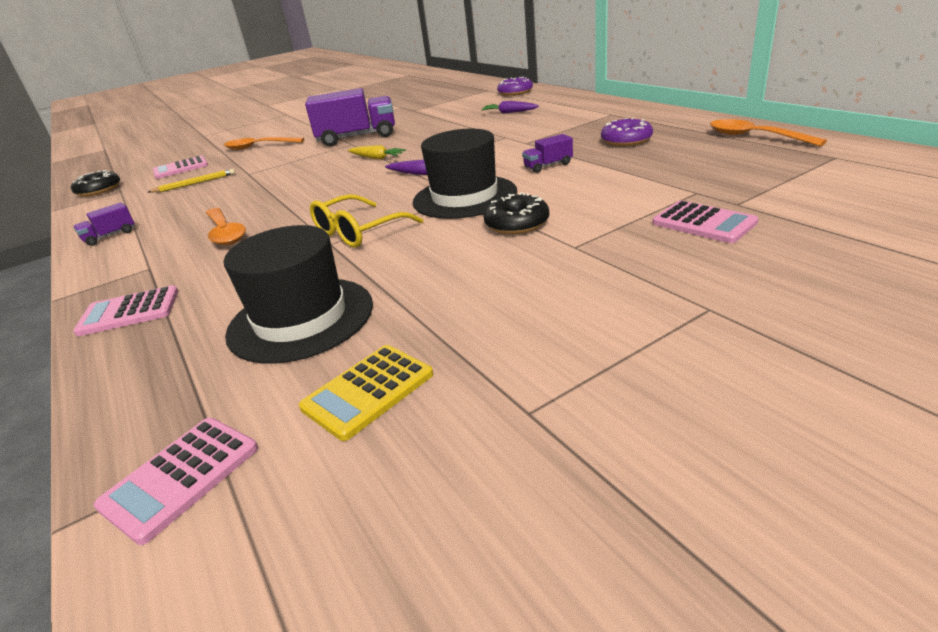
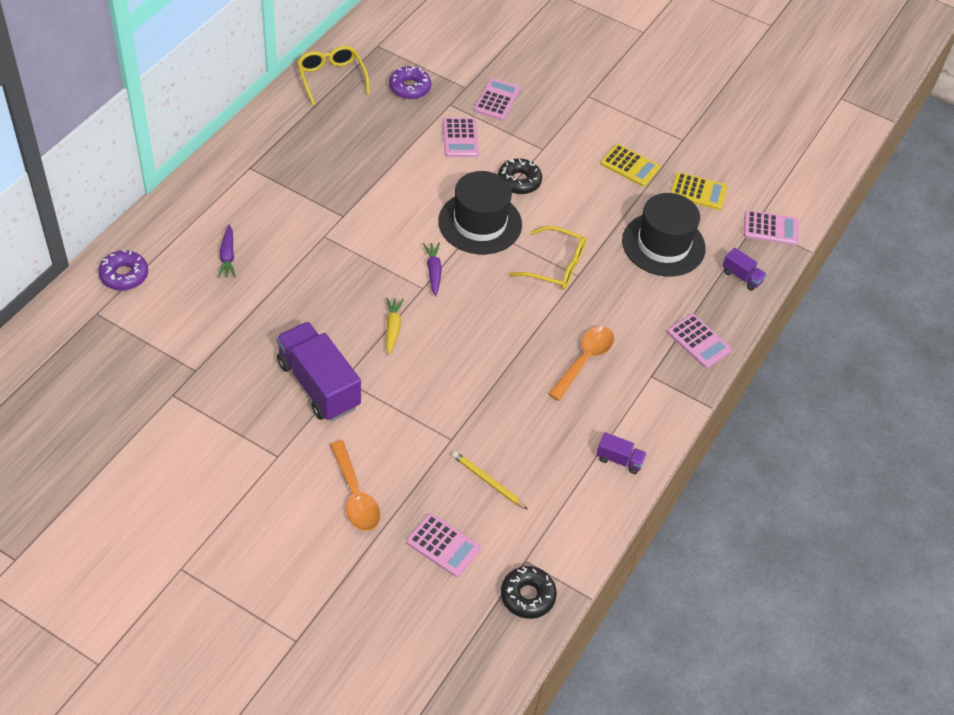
camera: 125 degrees left, 20 degrees up
(490, 320) = (630, 166): none -> yellow calculator
(548, 166) = (406, 187): purple truck -> purple truck (742, 276)
(621, 195) = (460, 138): none -> pink calculator
(626, 140) = (338, 148): purple donut -> purple donut (409, 88)
(754, 137) = (331, 78): orange spoon -> yellow glasses

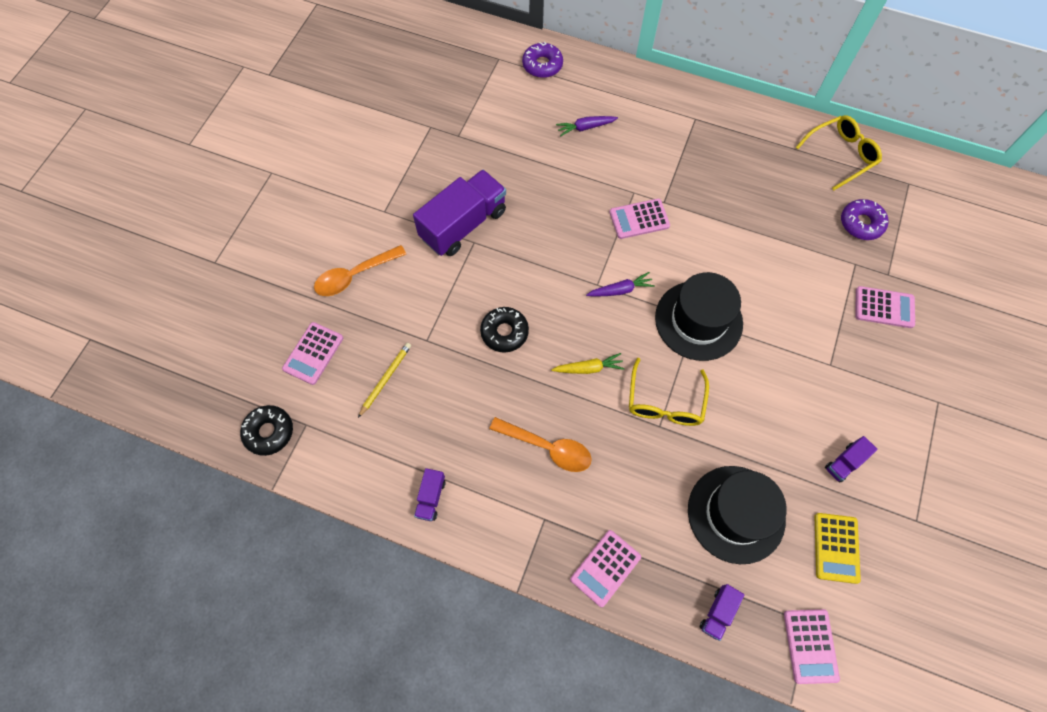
camera: 85 degrees right, 15 degrees up
(392, 328) = (541, 269): yellow carrot -> yellow carrot (588, 368)
(460, 138) = (810, 282): pink calculator -> pink calculator (639, 219)
(519, 181) = (771, 348): black donut -> black donut (504, 332)
(630, 166) = (844, 462): yellow calculator -> purple truck

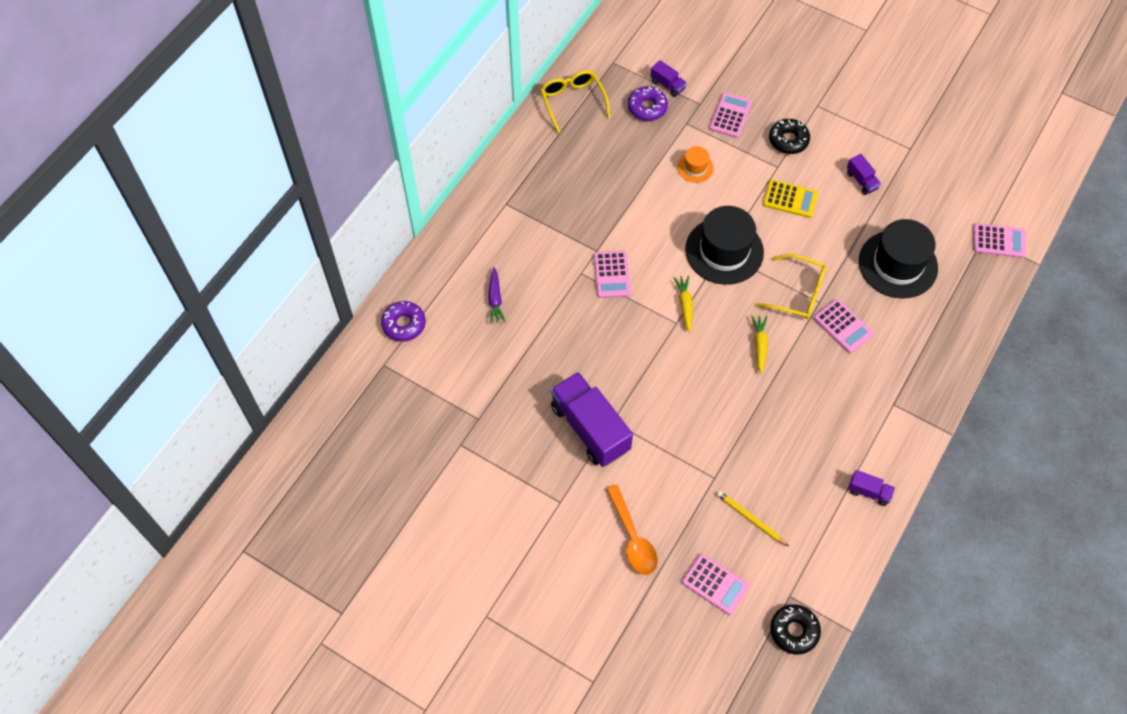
camera: 80 degrees left, 5 degrees down
(504, 332) = (715, 408): black donut -> black donut (788, 140)
(547, 447) = (830, 391): orange spoon -> none
(605, 568) = (936, 366): pink calculator -> pink calculator (843, 326)
(620, 290) = (685, 305): purple carrot -> yellow carrot
(718, 613) = (973, 295): purple truck -> purple truck (667, 85)
(798, 279) = (695, 167): none -> orange hat
(836, 548) = (928, 205): yellow calculator -> yellow calculator (790, 199)

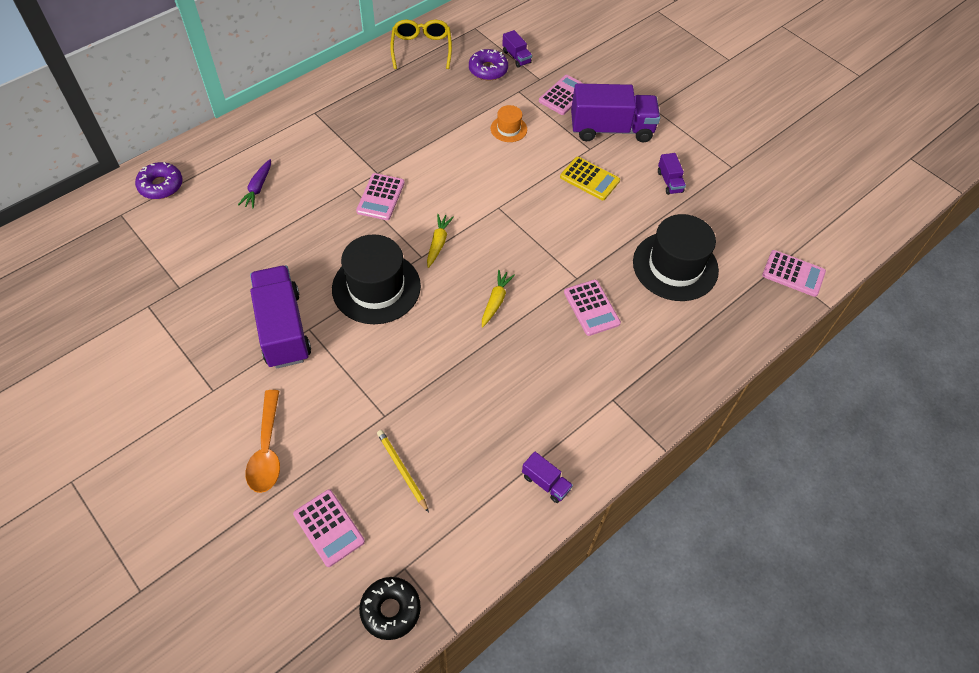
camera: 15 degrees right, 5 degrees down
(724, 251) = (501, 206): black hat -> black hat (376, 287)
(788, 140) = (611, 129): black donut -> purple truck
(798, 293) = (558, 264): yellow glasses -> none

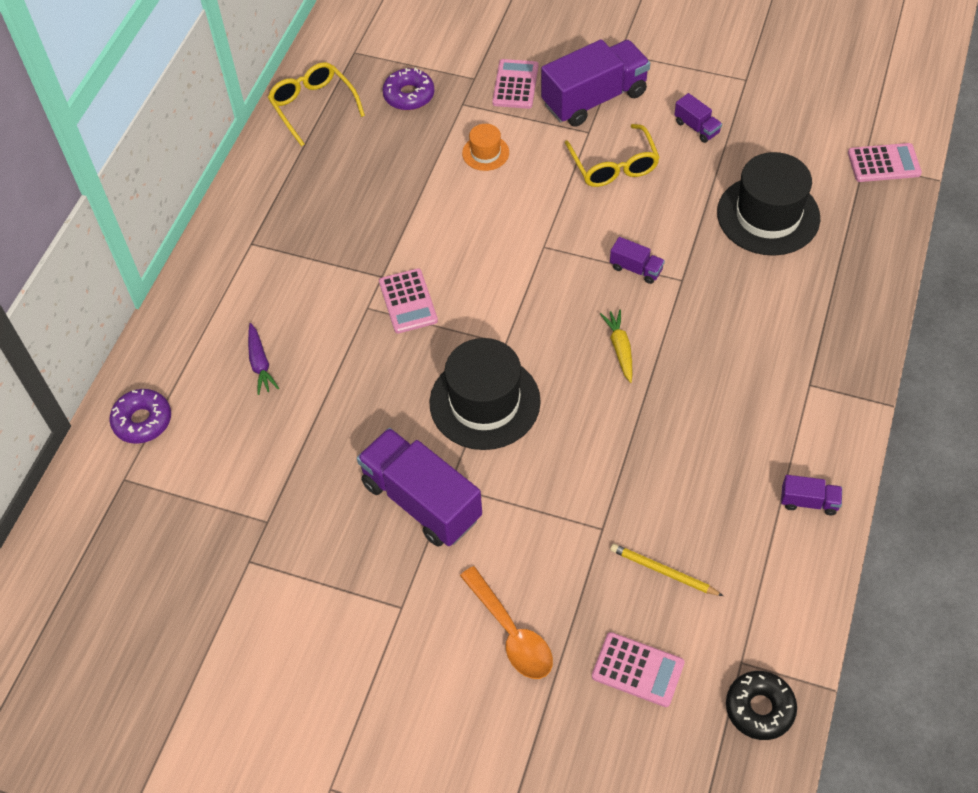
camera: 25 degrees left, 0 degrees up
(438, 243) = (511, 319): yellow carrot -> none
(516, 57) = (428, 65): purple truck -> purple truck (636, 269)
(589, 179) = (614, 166): yellow calculator -> yellow glasses
(591, 308) = (720, 303): pink calculator -> none

